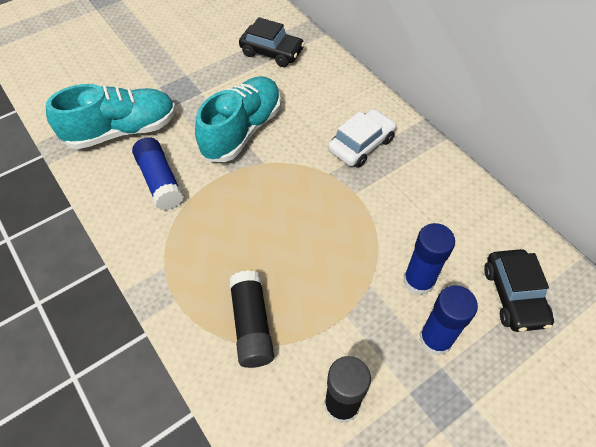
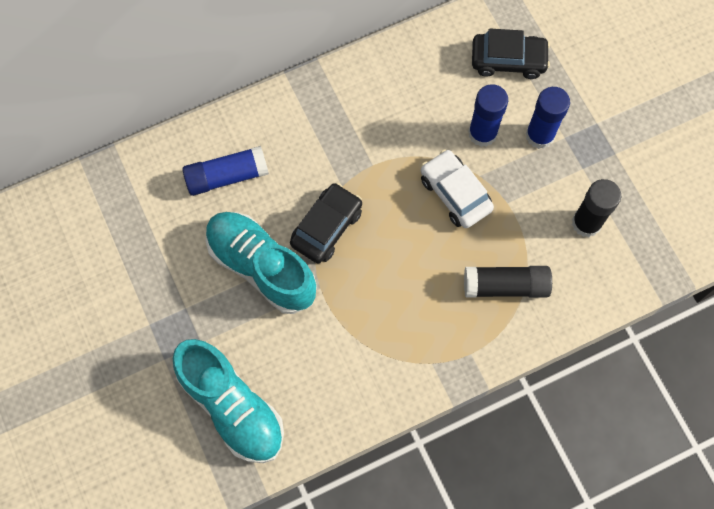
camera: 80 degrees left, 15 degrees up
(122, 131) = (232, 406): turquoise shoe -> turquoise shoe turned 150 degrees clockwise
(160, 181) = (319, 363): blue glue stick -> blue glue stick (227, 176)
(272, 52) = (133, 215): black car -> black car (326, 227)
(361, 145) = (309, 145): white car -> white car (455, 193)

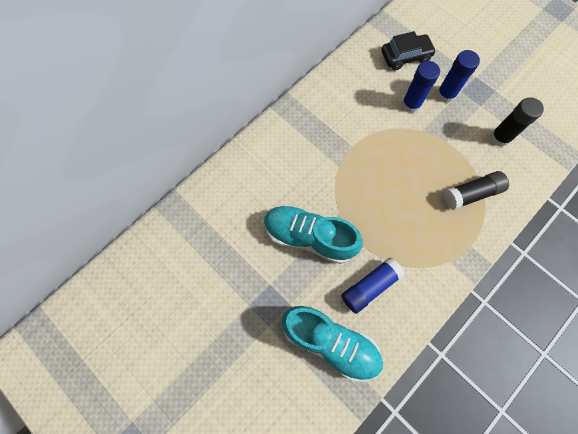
camera: 20 degrees left, 0 degrees up
(227, 176) = (260, 185): blue glue stick -> blue glue stick (370, 286)
(326, 227) = (340, 196): black car -> none
(455, 193) = (412, 146): white car -> none

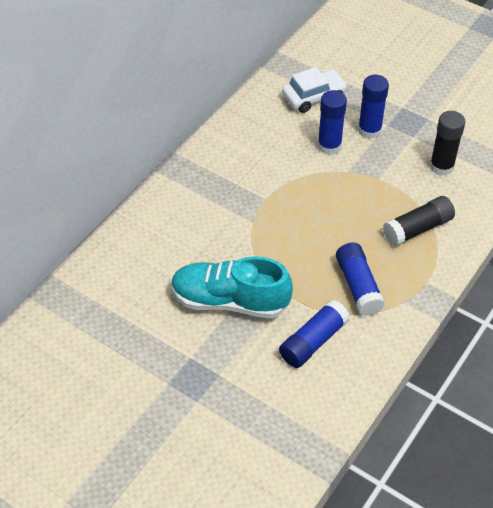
camera: 10 degrees left, 20 degrees down
(330, 342) = (276, 406): turquoise shoe -> none
(405, 56) = (313, 97): black car -> white car
(414, 240) = (358, 286): none -> blue glue stick

